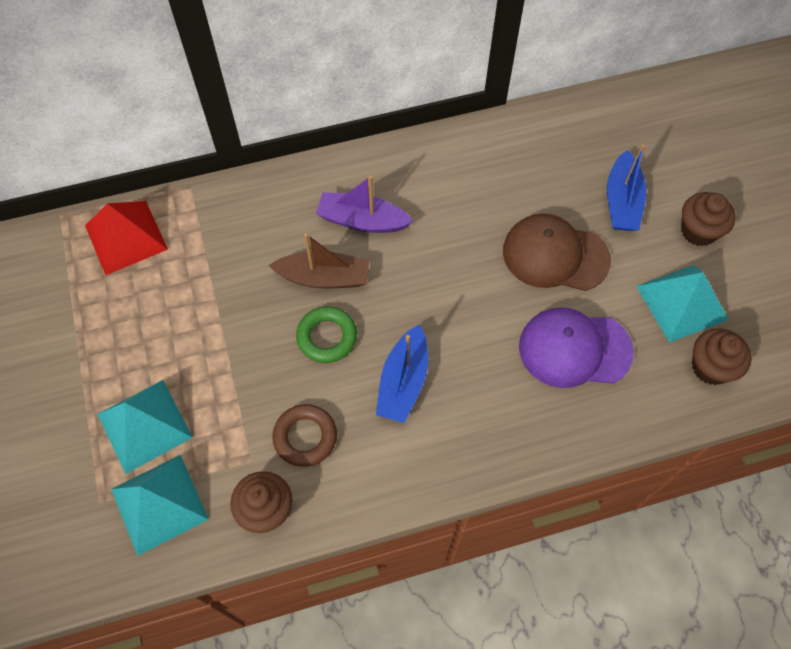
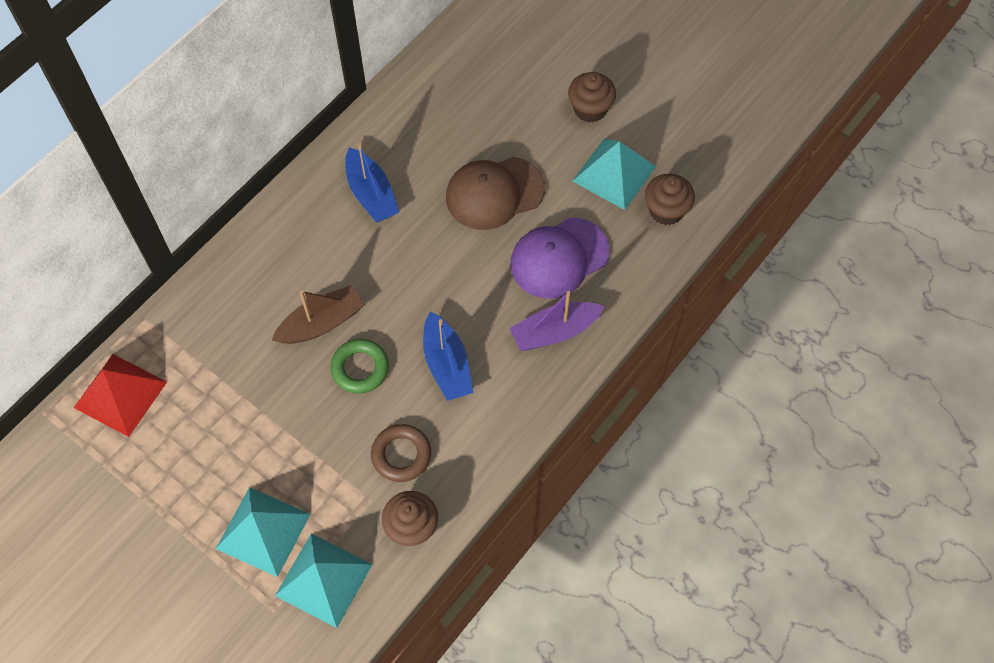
camera: 35 degrees left, 0 degrees up
(362, 221) = (318, 257): purple boat -> purple boat (554, 331)
(622, 201) = (516, 119): blue boat -> blue boat (371, 194)

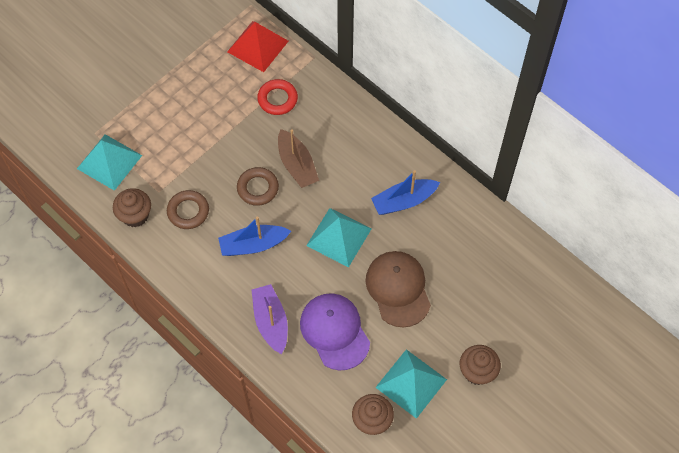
camera: 95 degrees right, 0 degrees up
(214, 358) = (277, 99): none -> red ring
(263, 531) = (148, 128): turquoise pyramid -> turquoise pyramid (339, 237)
(360, 368) = (258, 188): green ring -> brown ring

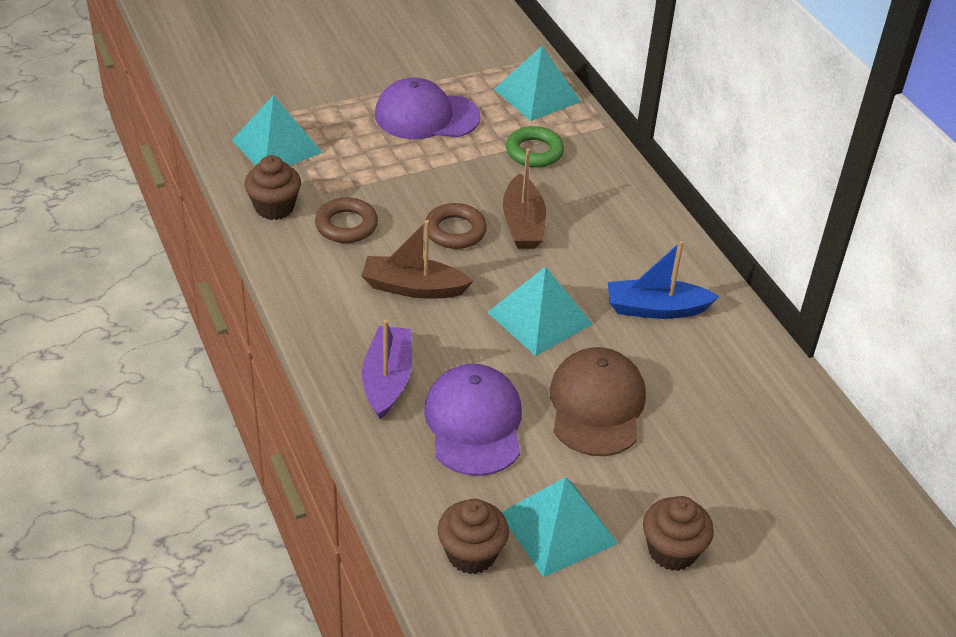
camera: 20 degrees right, 20 degrees down
(194, 95) = (426, 116): none -> purple cap
(253, 245) = (413, 287): blue boat -> brown boat
(258, 46) = (537, 95): red pyramid -> turquoise pyramid
(277, 99) = (534, 152): red ring -> green ring

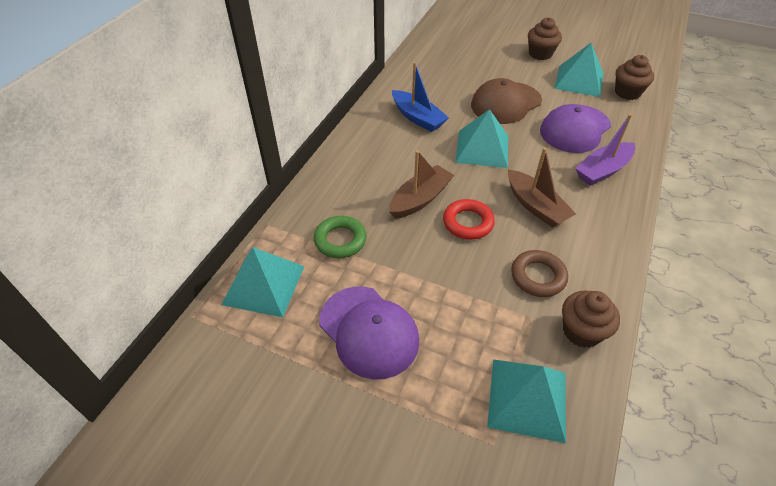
camera: 130 degrees left, 5 degrees up
(455, 231) = (468, 223): brown ring -> red ring

